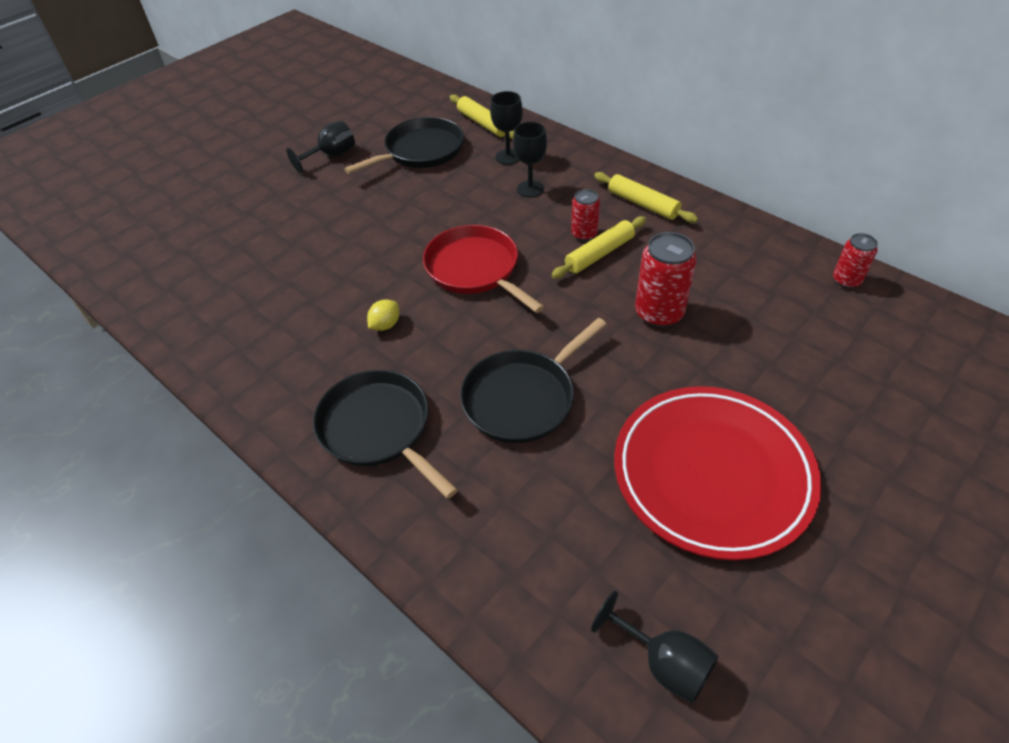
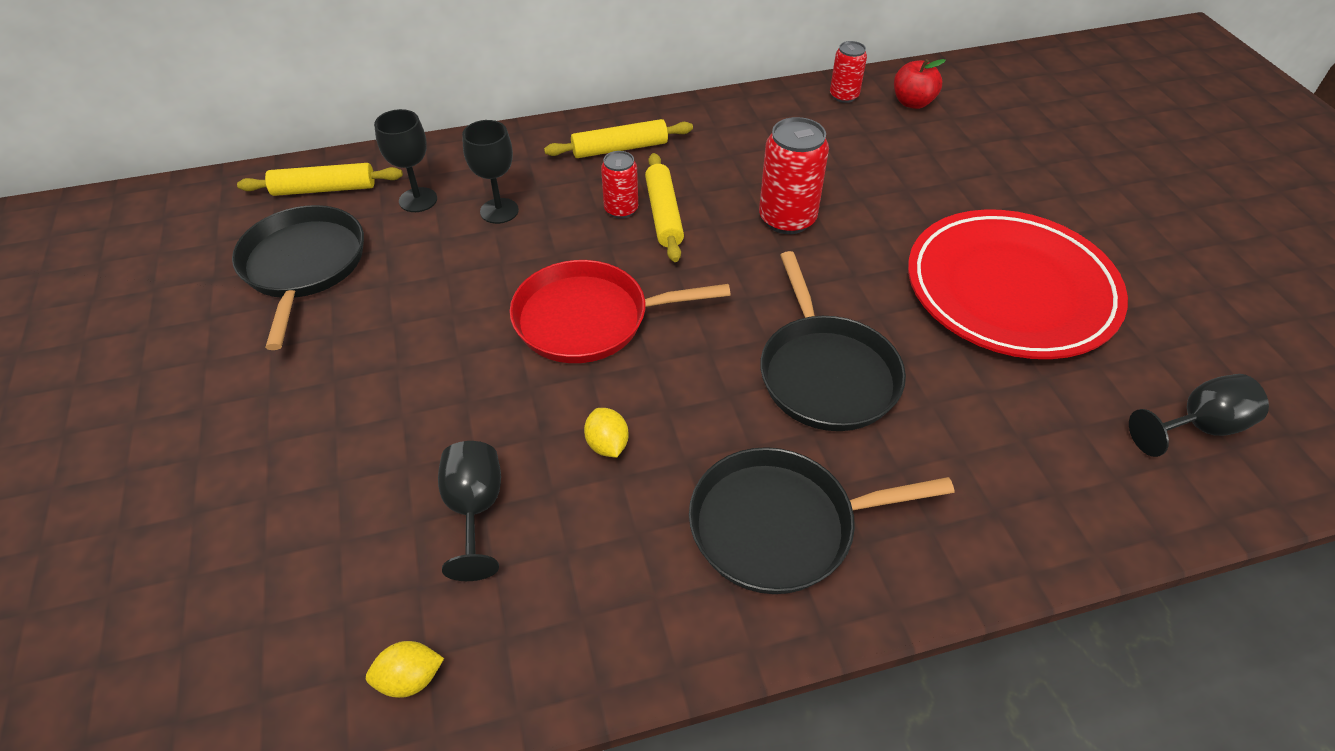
camera: 60 degrees left, 0 degrees up
(199, 329) = (410, 679): none -> yellow lemon
(331, 156) = (186, 358): black goblet -> black goblet (475, 510)
(892, 323) = (912, 103): none -> red apple

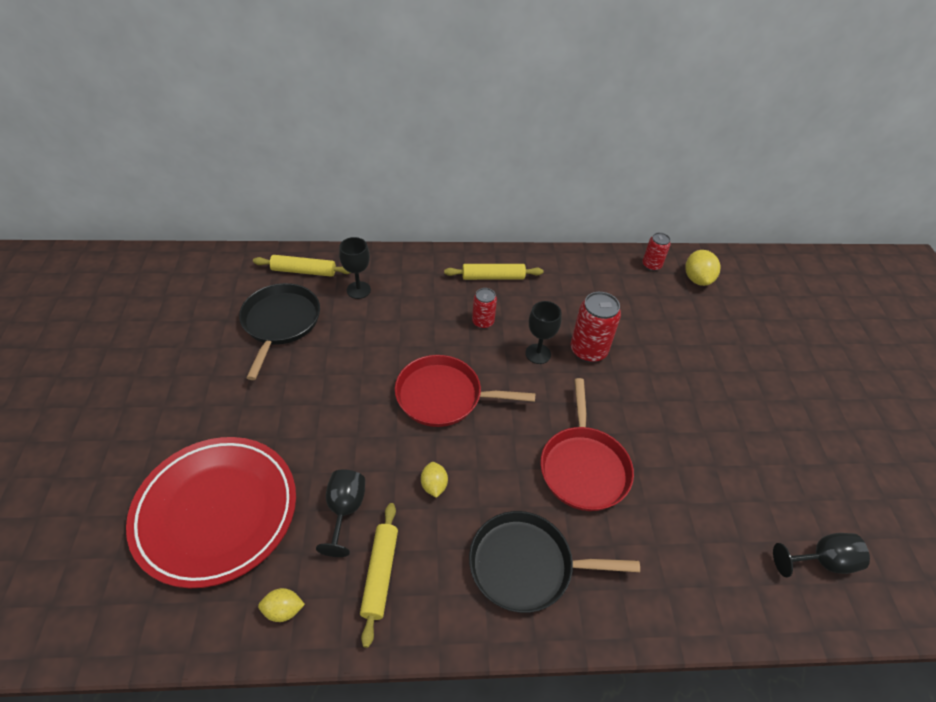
camera: 10 degrees right, 0 degrees up
(499, 211) = (406, 308): black goblet -> black goblet (538, 354)
(664, 214) = (509, 331): yellow rolling pin -> yellow rolling pin (380, 574)
(826, 374) = (583, 467): black pan -> red pan
(912, 103) = (697, 279): red apple -> yellow lemon
(1010, 290) = (723, 433): red plate -> red plate (216, 512)

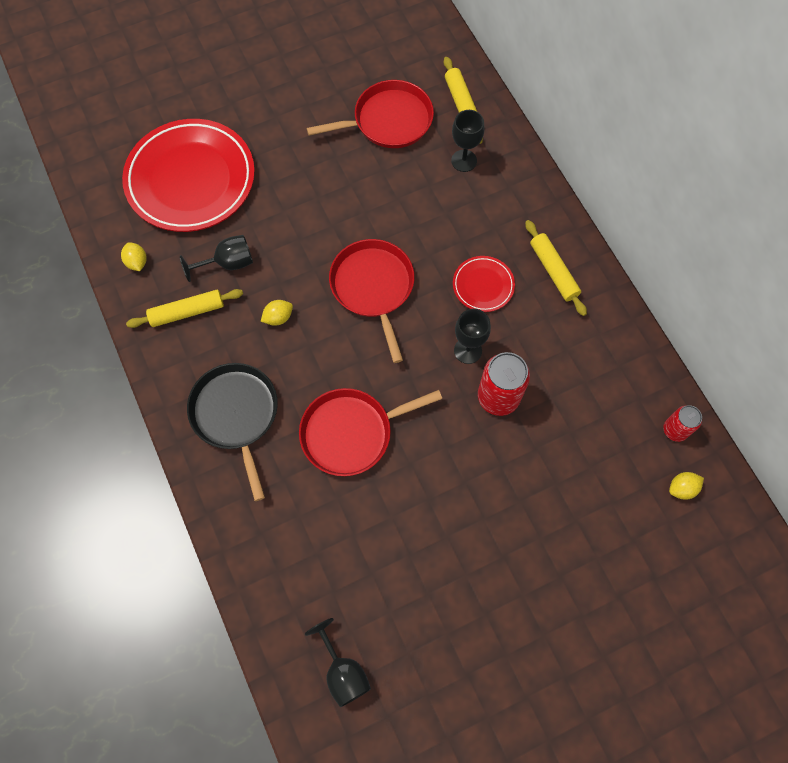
camera: 70 degrees right, 20 degrees up
(280, 323) = (389, 121): black pan -> red pan
(483, 322) = (483, 285): red can -> red plate
(697, 279) = (682, 488): yellow lemon -> yellow lemon, size x0.63

